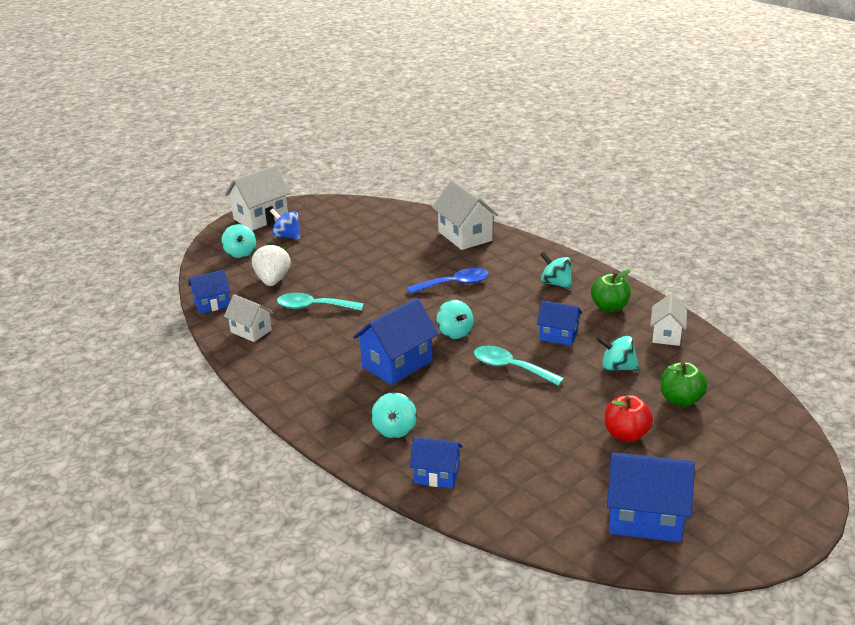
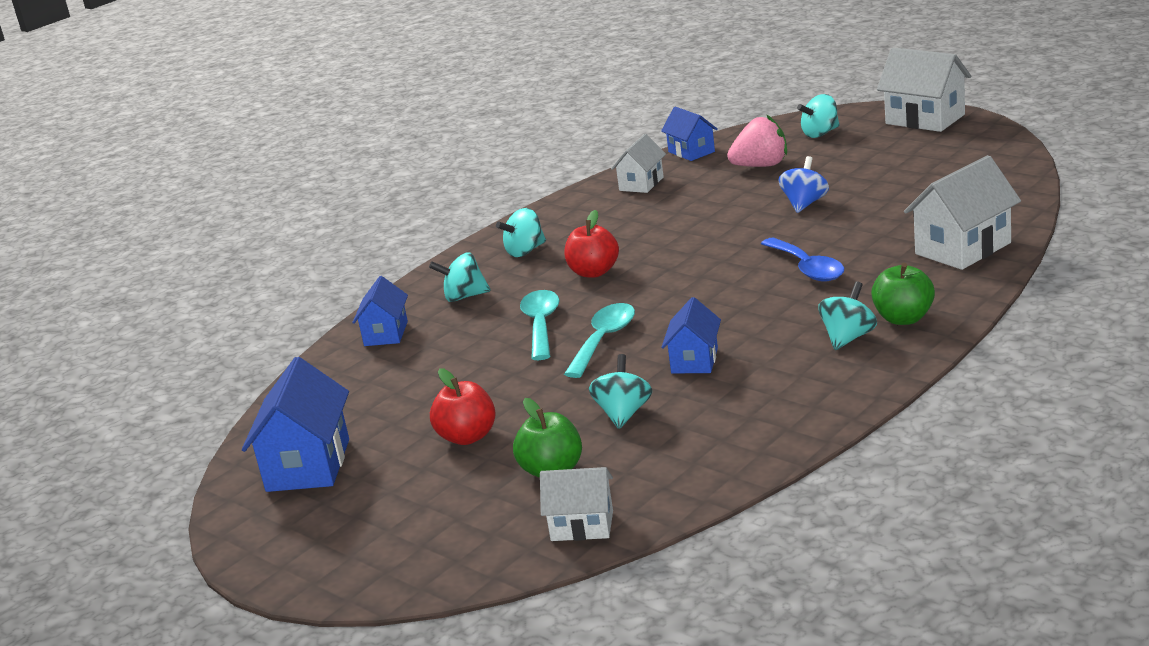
camera: 85 degrees right, 5 degrees down
(272, 280) = (761, 166): white strawberry -> pink strawberry
(287, 236) = (882, 145): blue spinning top -> blue spinning top (804, 204)
(313, 307) = (707, 201): turquoise spoon -> turquoise spoon (541, 325)
(397, 364) = (594, 272): blue house -> red apple
(455, 333) = (677, 291): turquoise spinning top -> turquoise spinning top (525, 251)
(609, 307) = (793, 389): green apple -> green apple (903, 318)
(666, 335) = (727, 445): white house -> white house (582, 526)

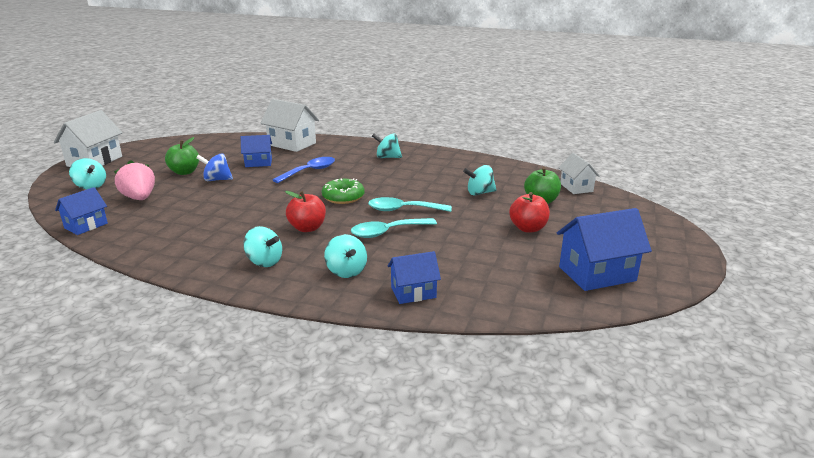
camera: 115 degrees left, 0 degrees up
(641, 184) = (144, 236): white house -> none
(681, 295) = (343, 197): none -> green donut
(694, 360) = (419, 184): blue house -> blue house (258, 163)
(903, 318) = (366, 149): green apple -> green apple (185, 172)

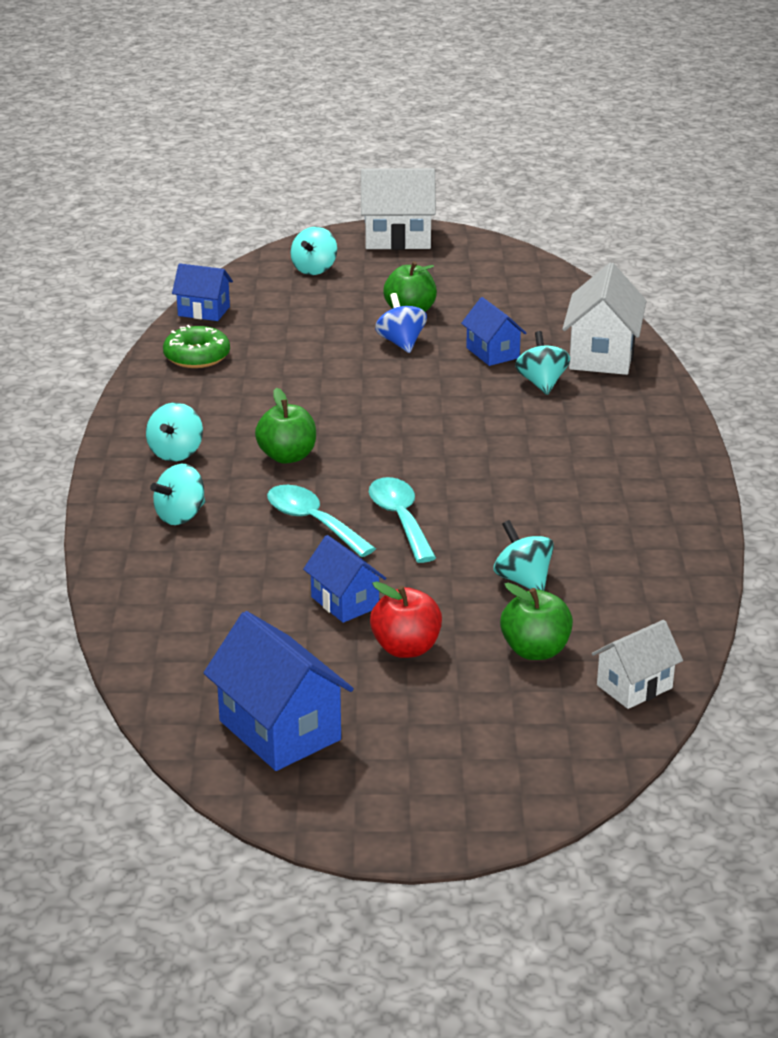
camera: 70 degrees right, 5 degrees up
(139, 198) = (301, 313): pink strawberry -> none
(307, 228) = (287, 456): red apple -> green apple
(309, 171) = (492, 404): blue spoon -> none
(343, 197) = (412, 457): green donut -> green donut (197, 356)
(387, 157) = (618, 457): turquoise spinning top -> turquoise spinning top (541, 383)
(413, 292) = (150, 577): blue house -> blue house (345, 602)

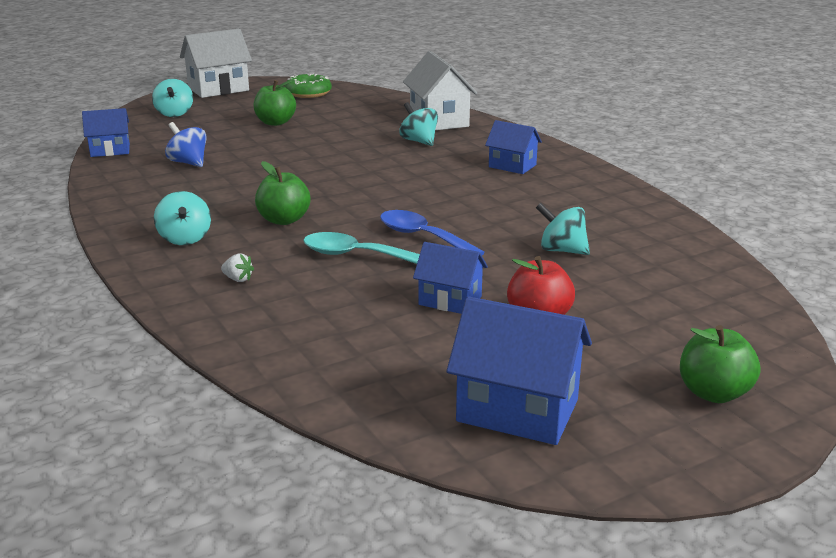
camera: 30 degrees left, 5 degrees down
(180, 516) = (238, 279): turquoise spinning top -> white strawberry
(197, 356) = (134, 177): green donut -> green donut (308, 93)
(400, 519) = (422, 237): turquoise spoon -> blue spoon
(401, 343) = (290, 139): blue spinning top -> blue spinning top (188, 163)
(492, 353) = (363, 133): blue house -> blue house (512, 166)
(535, 650) = (632, 291): green apple -> green apple (713, 393)
(634, 686) = (730, 293): white house -> none

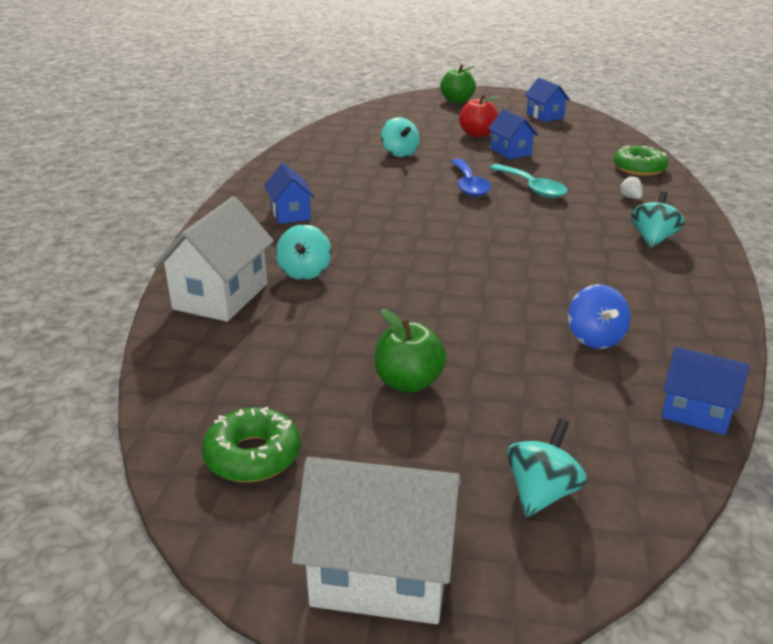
camera: 140 degrees left, 5 degrees up
(258, 332) = (639, 168): none -> green donut
(284, 220) = (555, 229): green apple -> none
(517, 411) = (545, 116): blue house -> blue house, size x0.61

